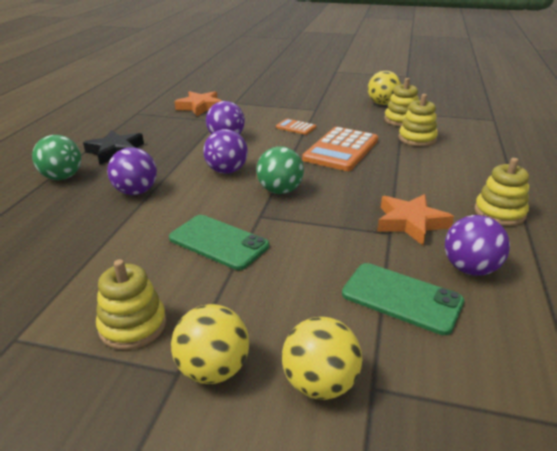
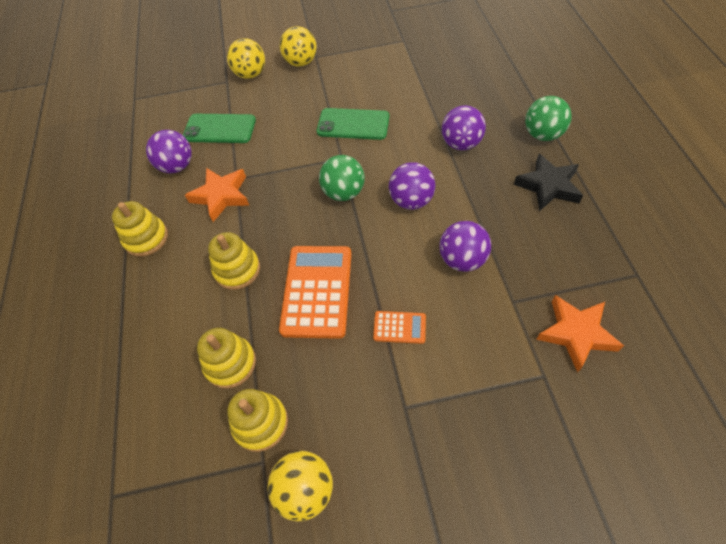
camera: 160 degrees right, 25 degrees up
(133, 325) = (355, 64): yellow stacking toy -> yellow stacking toy (237, 270)

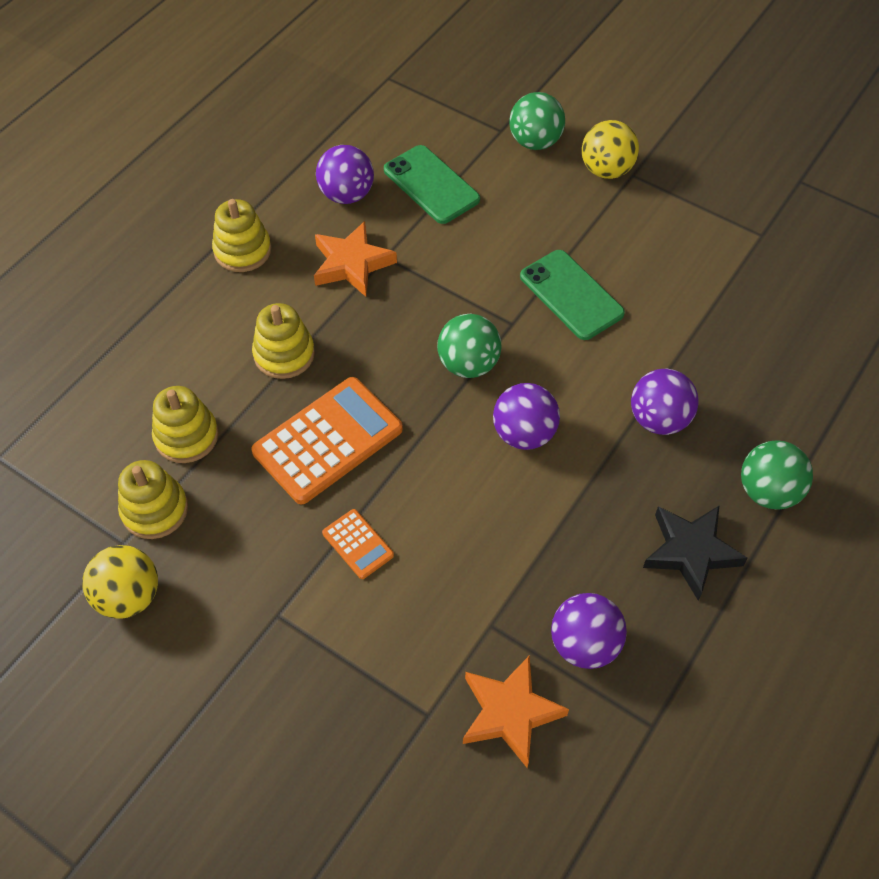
camera: 40 degrees right, 0 degrees up
(250, 74) = (535, 142): yellow ball -> green ball
(462, 260) = (496, 539): purple ball -> purple ball (584, 644)

